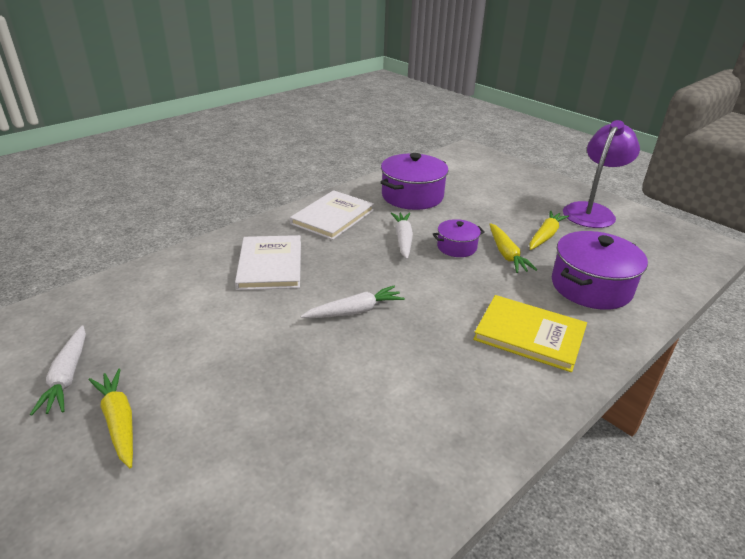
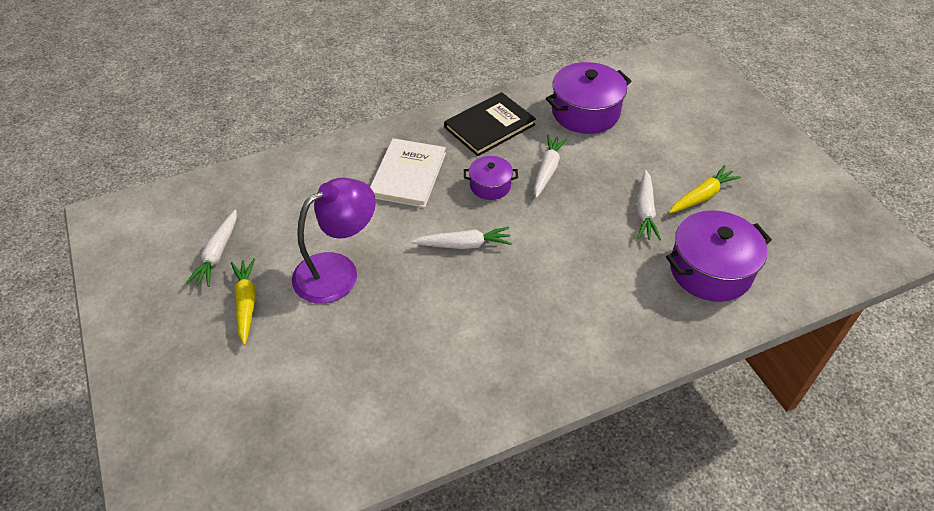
camera: 20 degrees right, 15 degrees up
(333, 217) = (489, 126): white book -> black book
(456, 247) = (597, 191): purple pot -> purple pot (490, 186)
(506, 254) = (645, 211): yellow carrot -> white carrot
(529, 335) = (613, 309): yellow book -> none
(592, 211) = (779, 173): purple lamp -> purple lamp (337, 271)

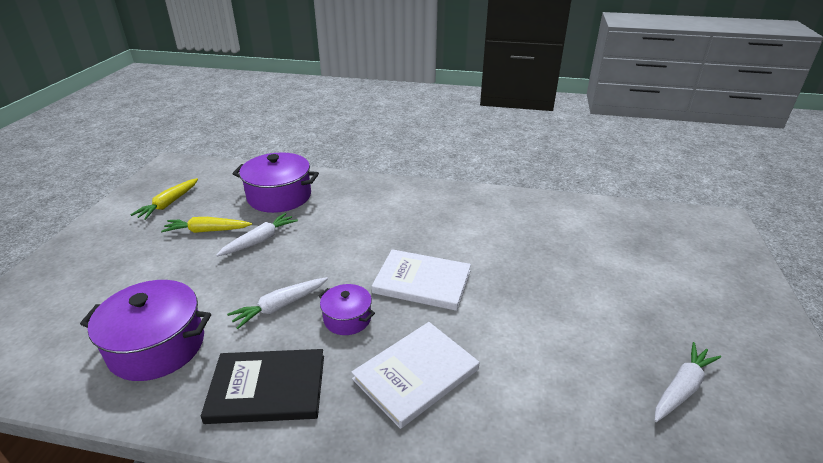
camera: 145 degrees left, 15 degrees down
(246, 303) = (651, 323): yellow carrot -> yellow carrot (169, 204)
(337, 271) = (550, 311): purple lamp -> none
(464, 244) = (422, 282): white carrot -> white book

